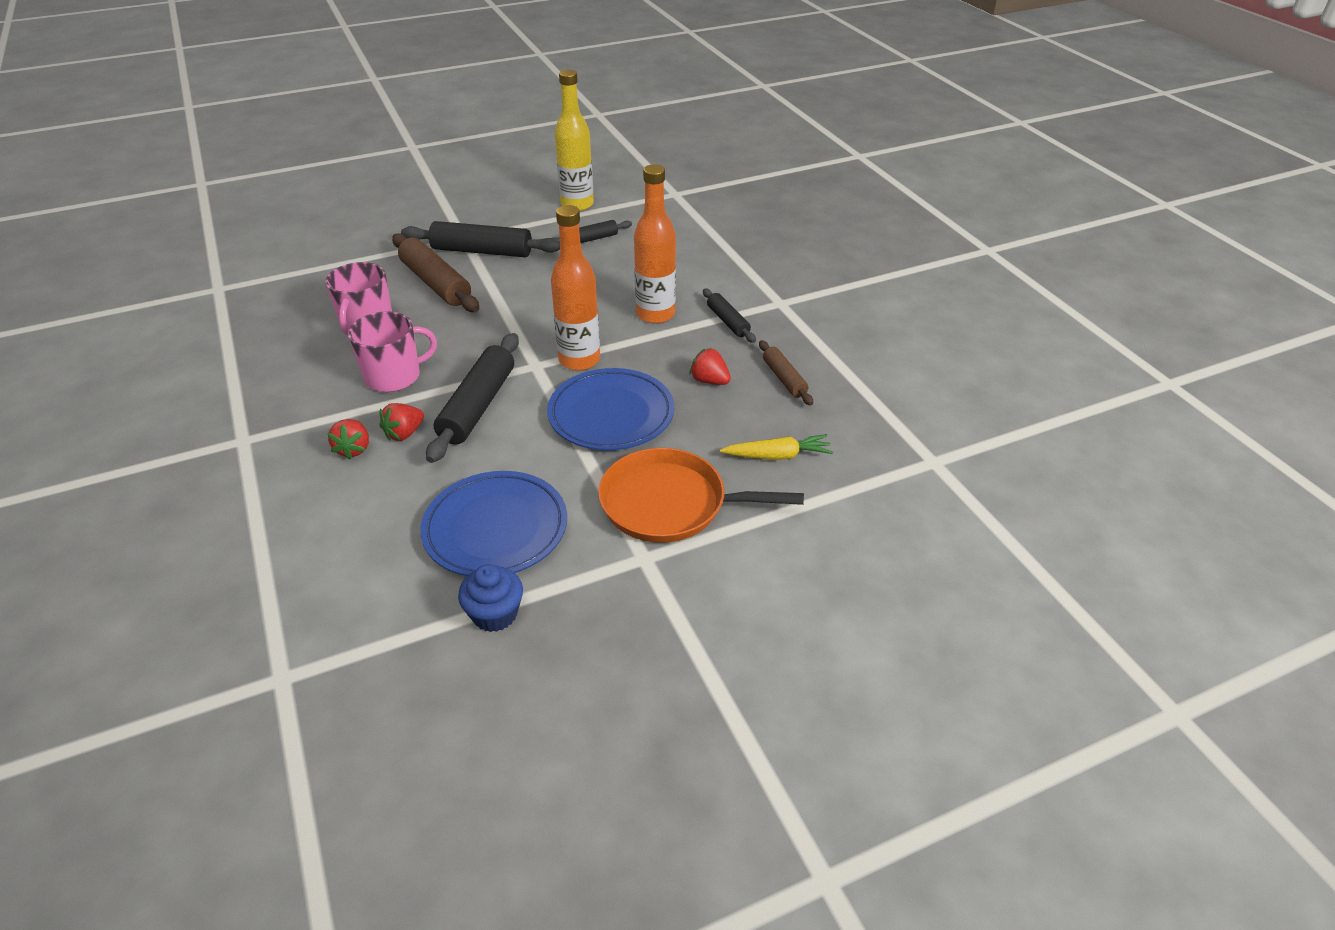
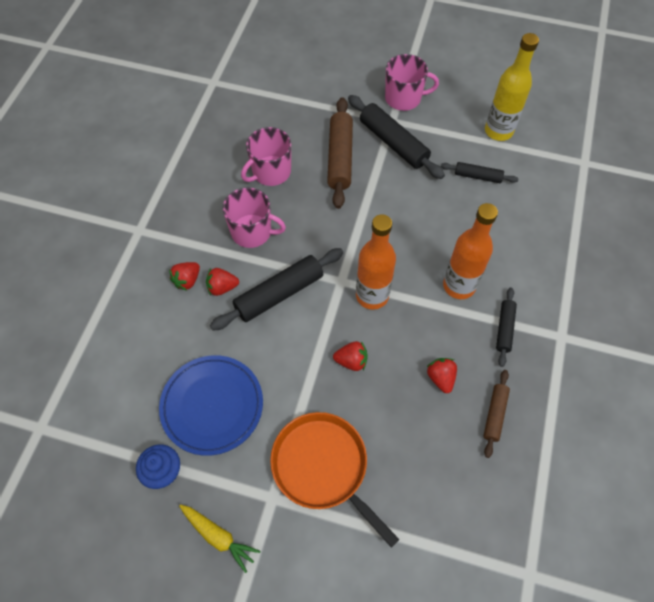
camera: 40 degrees right, 20 degrees up
(459, 219) = (404, 98): none -> pink mug
(611, 414) = (351, 361): blue plate -> red strawberry
(777, 456) = (425, 481): yellow carrot -> yellow carrot (218, 536)

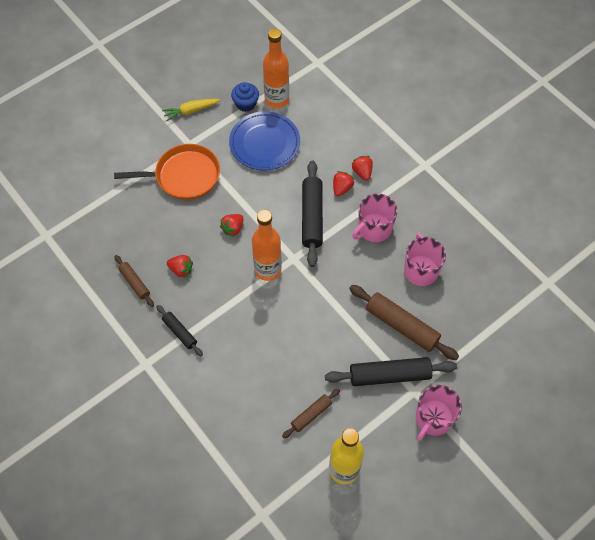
camera: 125 degrees right, 0 degrees up
(459, 286) = (232, 328): orange bottle -> orange bottle (276, 99)
(478, 176) = (311, 415): black rolling pin -> brown rolling pin

